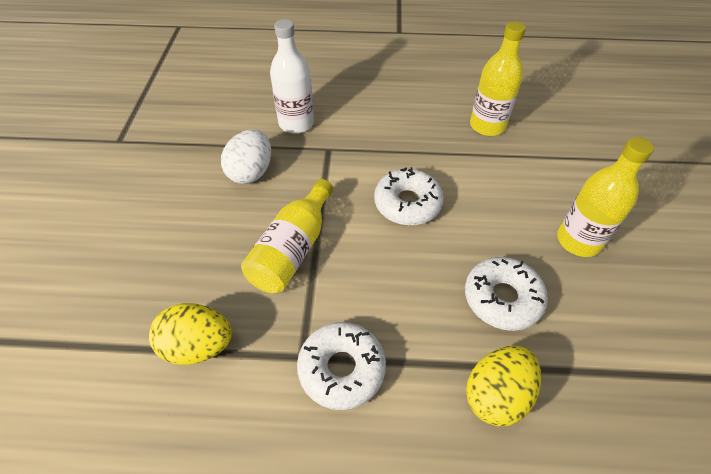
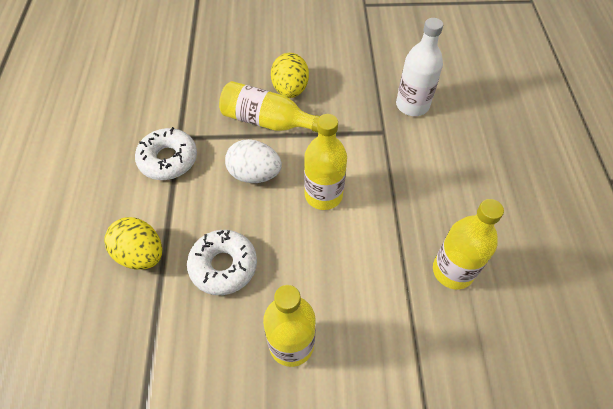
camera: 85 degrees right, 5 degrees up
(198, 346) = (189, 85): yellow egg -> yellow egg (290, 89)
(251, 172) = (344, 84): white egg -> white egg (254, 174)
(407, 203) = (323, 195): white donut -> yellow bottle

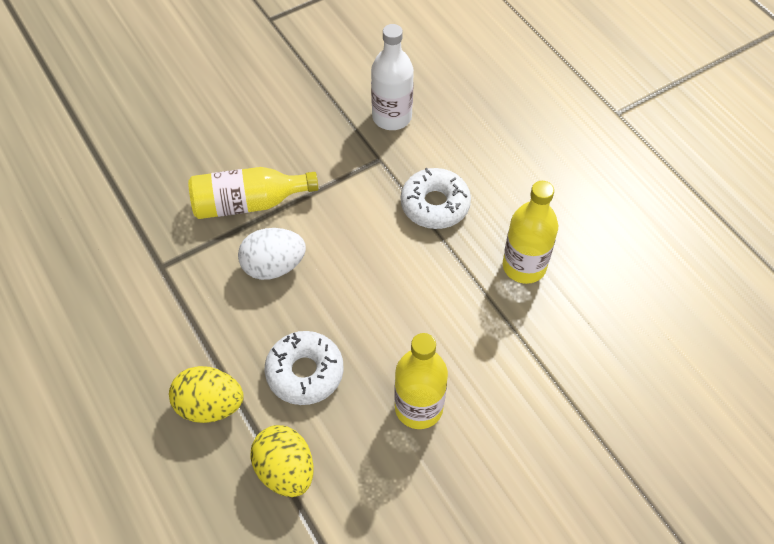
camera: 30 degrees left, 0 degrees up
(168, 159) = (166, 296): white donut -> white donut (435, 205)
(290, 89) = (250, 156): yellow egg -> yellow egg (285, 470)
(323, 195) = (359, 253): yellow bottle -> none

